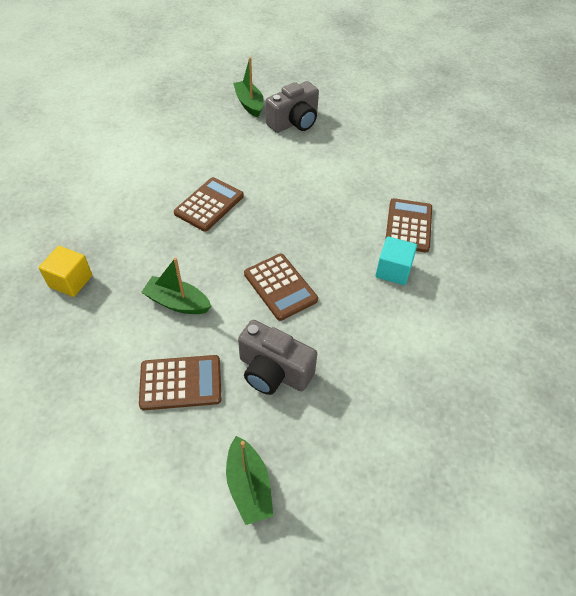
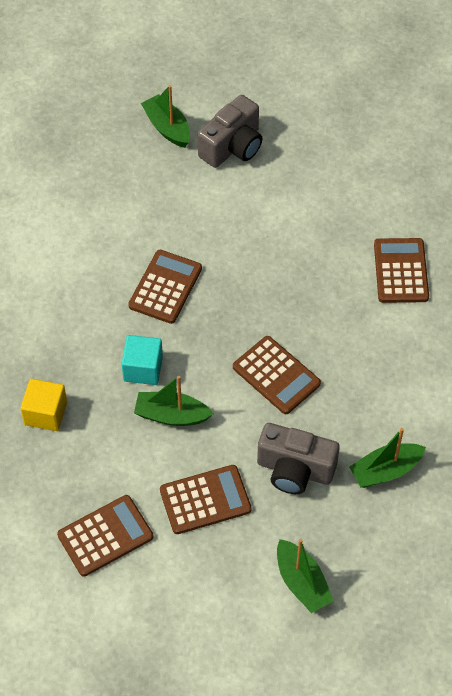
camera: 10 degrees left, 5 degrees up
(75, 398) = (105, 536): none -> brown calculator
(360, 389) = (385, 471): none -> green boat
(393, 270) = (394, 332): turquoise cube -> turquoise cube (143, 369)

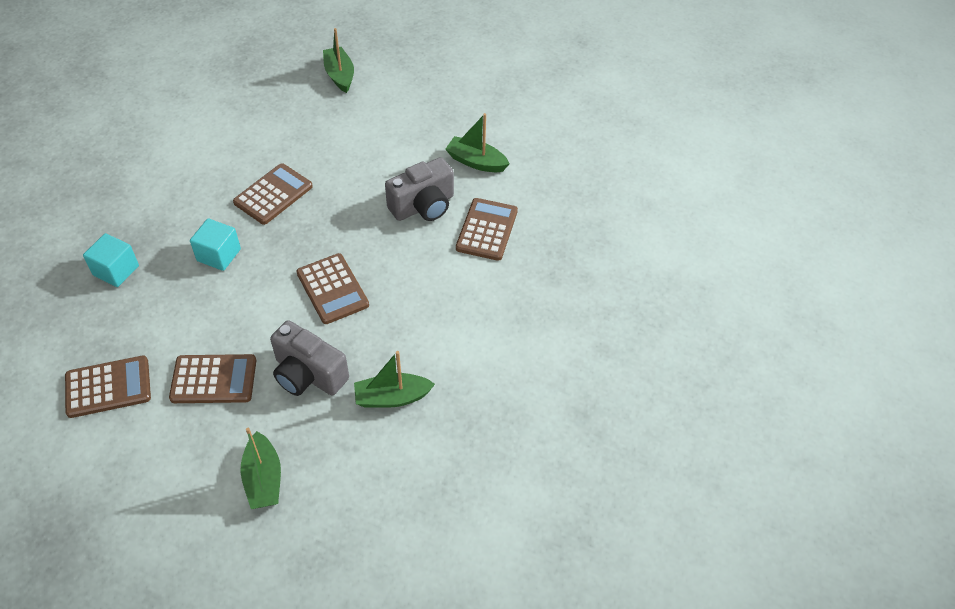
camera: 15 degrees right, 5 degrees down
(46, 413) = (116, 270): yellow cube -> turquoise cube
(171, 415) = (222, 299): green boat -> green boat (476, 162)
(232, 147) = (387, 101): grey camera -> grey camera (423, 206)

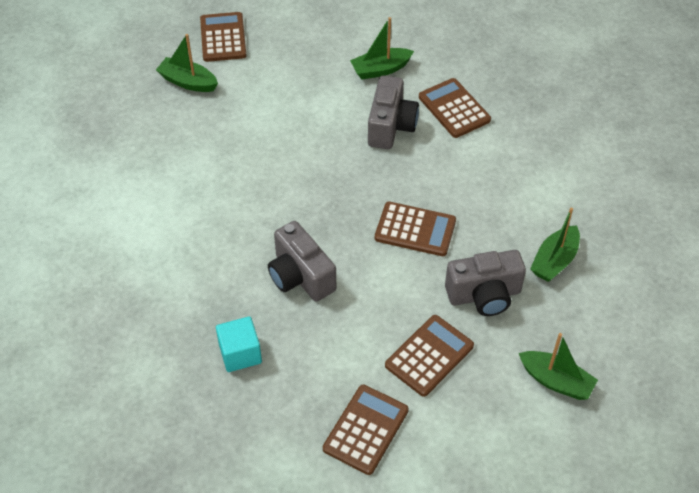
camera: 45 degrees left, 0 degrees up
(219, 255) = (300, 276): turquoise cube -> grey camera
(273, 194) = (273, 203): brown calculator -> brown calculator (223, 37)

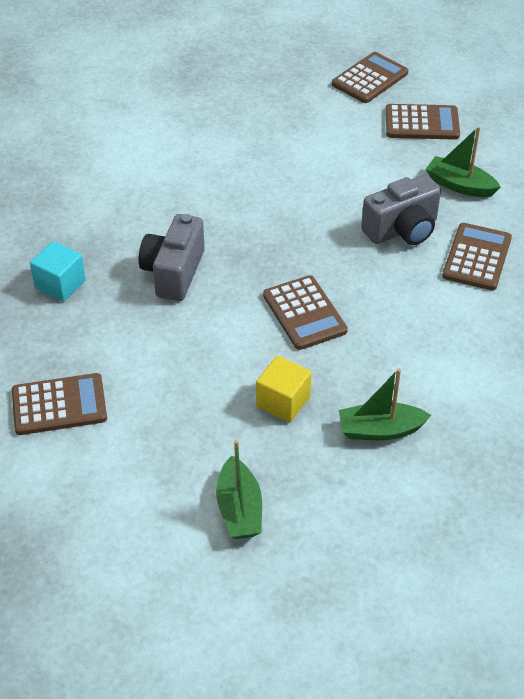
camera: 50 degrees right, 5 degrees down
(188, 82) = (298, 90): green boat -> none
(429, 356) = (176, 402): brown calculator -> brown calculator (422, 123)
(484, 295) = (283, 402): grey camera -> yellow cube

